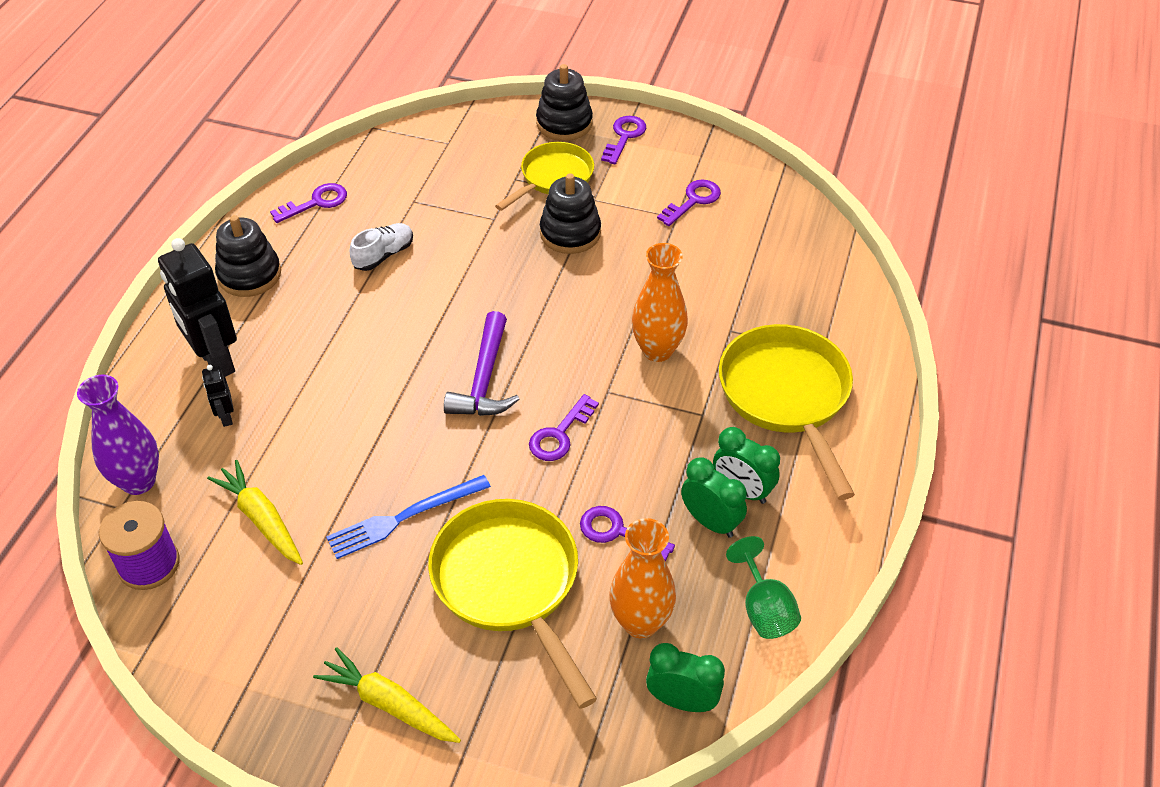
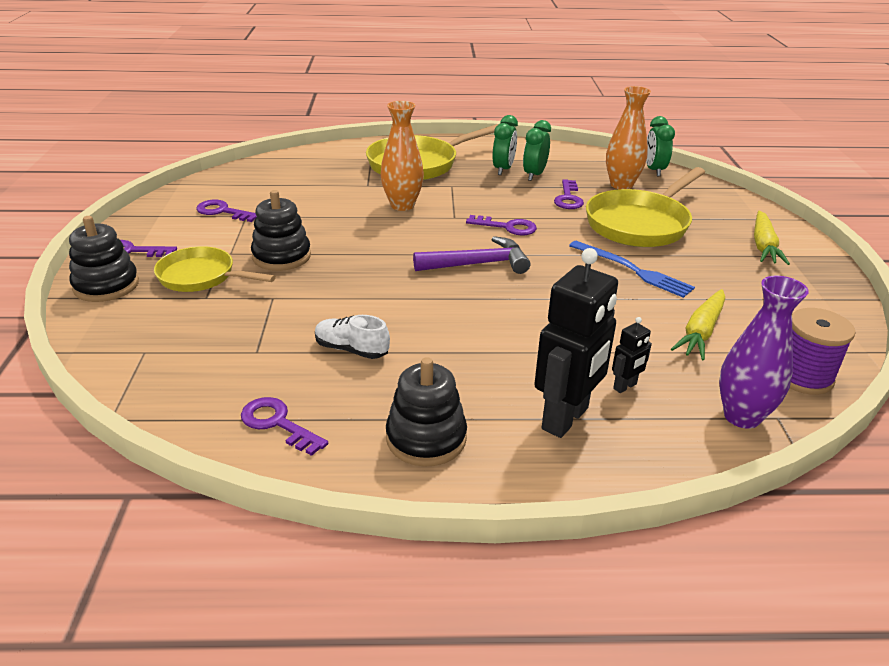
camera: 110 degrees left, 15 degrees down
(764, 609) = (577, 158): green goblet -> none

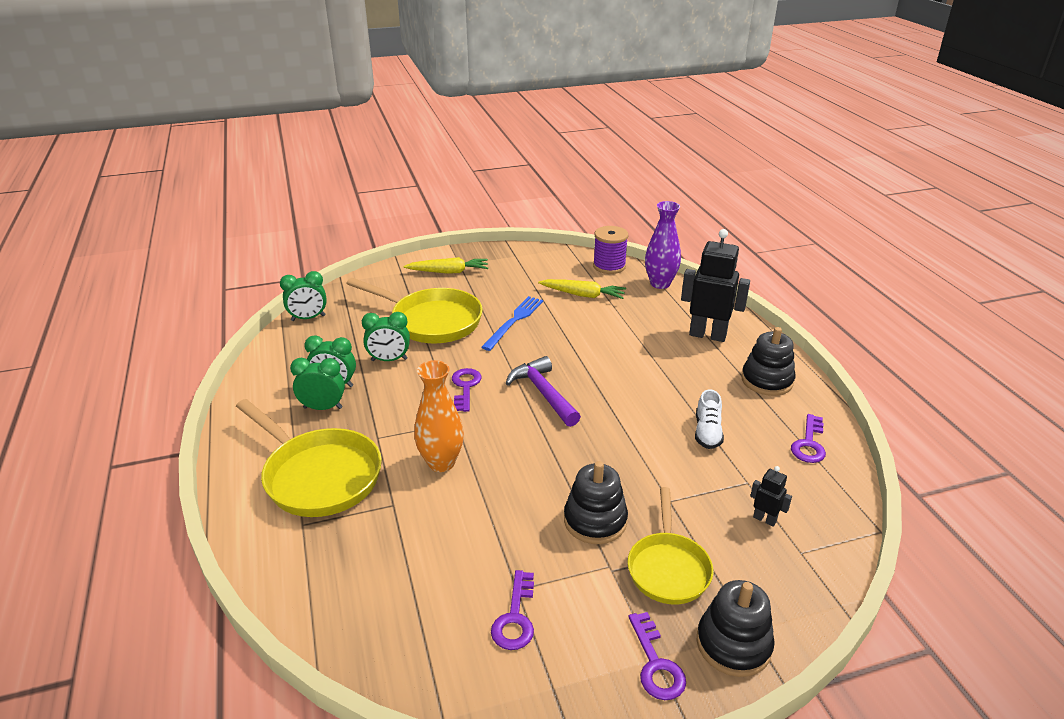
camera: 105 degrees left, 0 degrees up
(568, 198) = (389, 360): purple key -> green clock
(621, 185) = (349, 333): orange vase -> none
(625, 386) = (661, 318): black robot -> black robot (764, 519)

